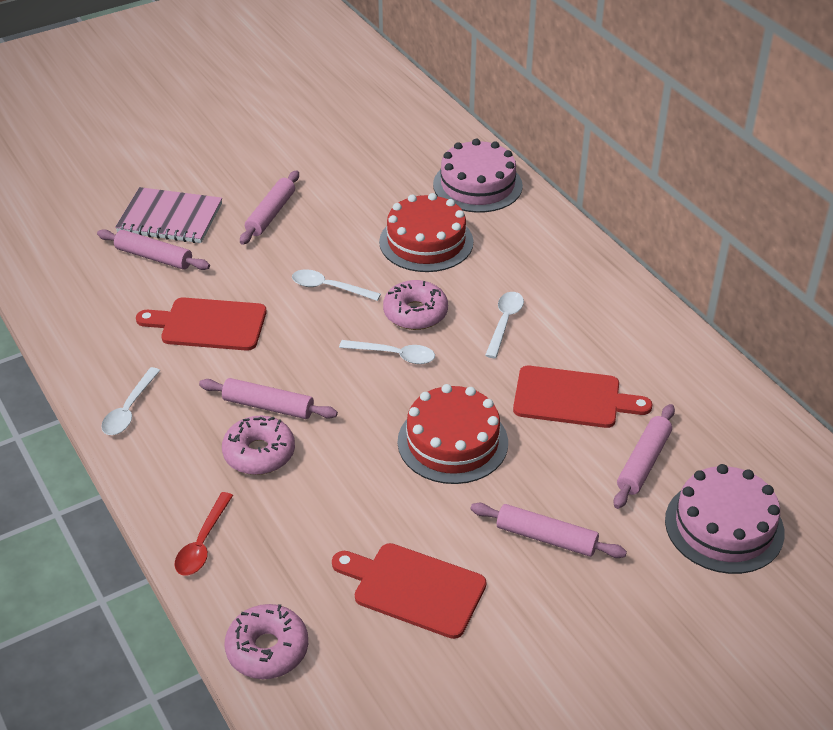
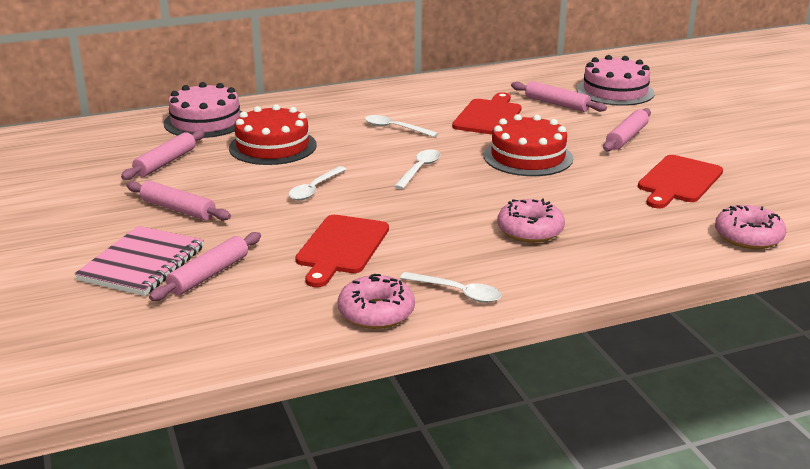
camera: 80 degrees left, 15 degrees down
(203, 543) = (638, 259): red spoon -> none
(268, 406) = (470, 224): pink rolling pin -> pink rolling pin (165, 162)
(415, 313) = (368, 158): pink donut -> pink donut (376, 312)

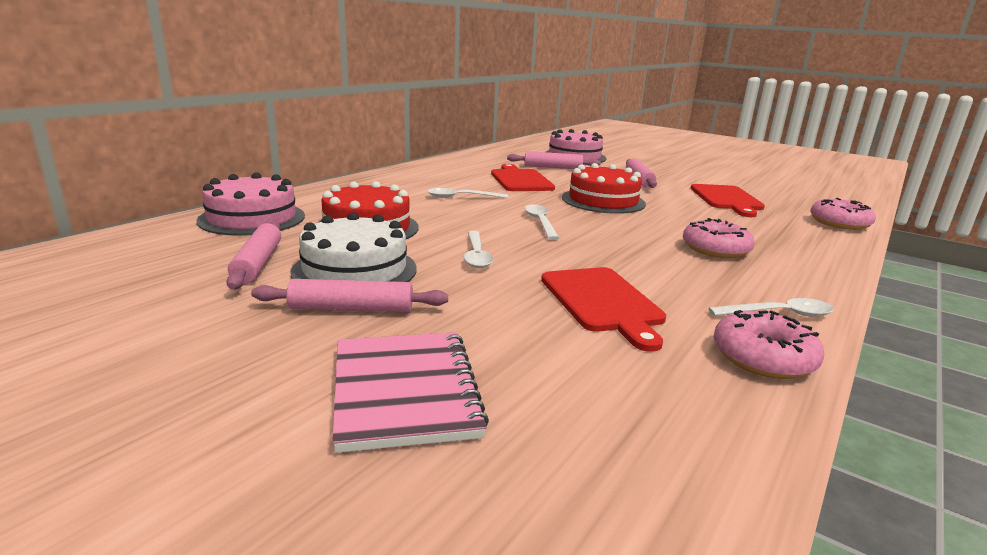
camera: 35 degrees left, 5 degrees down
(209, 275) = (518, 376): pink rolling pin -> none
(216, 181) = (355, 270): none -> white cake

